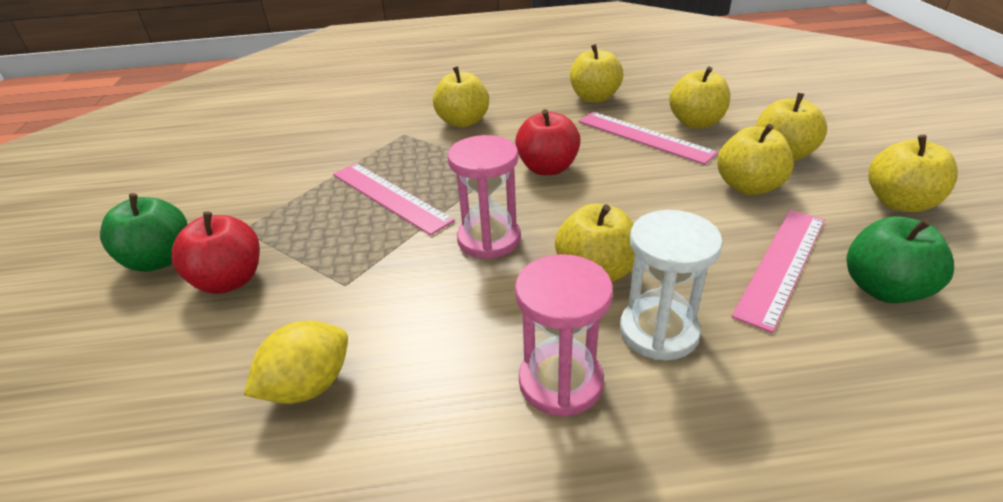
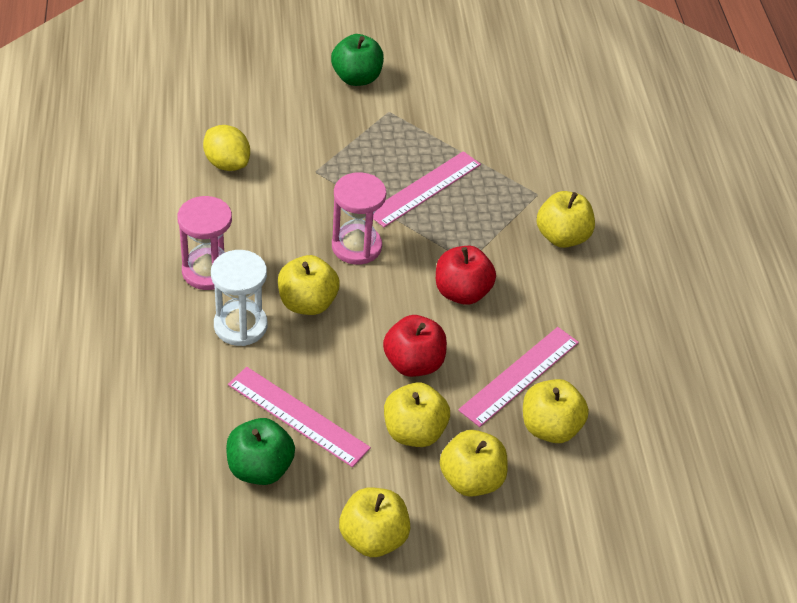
camera: 85 degrees right, 10 degrees up
(229, 280) = (328, 115): red apple -> red apple (413, 363)
(594, 98) = (619, 351): yellow apple -> none

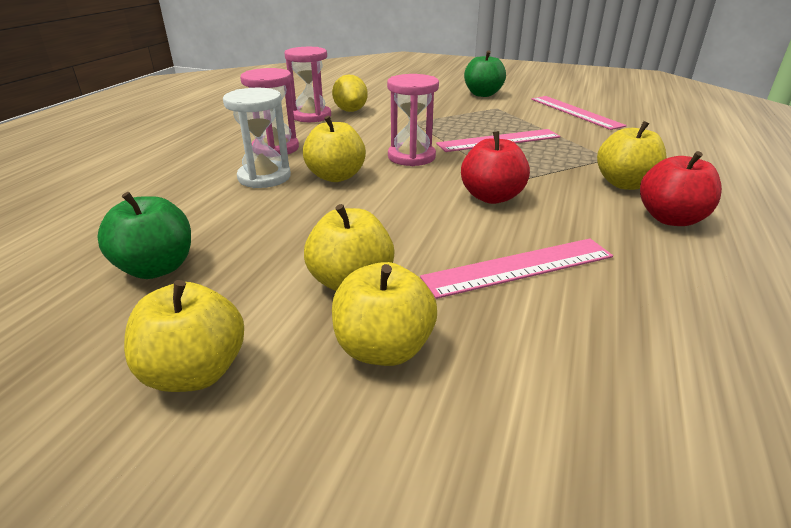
camera: 30 degrees right, 15 degrees down
(191, 190) = (311, 116): none -> pink hourglass
(297, 416) = (242, 240): pink ruler -> pink ruler (575, 112)
(413, 363) = (400, 231): red apple -> red apple (670, 219)
(550, 428) = (534, 324): yellow apple -> none

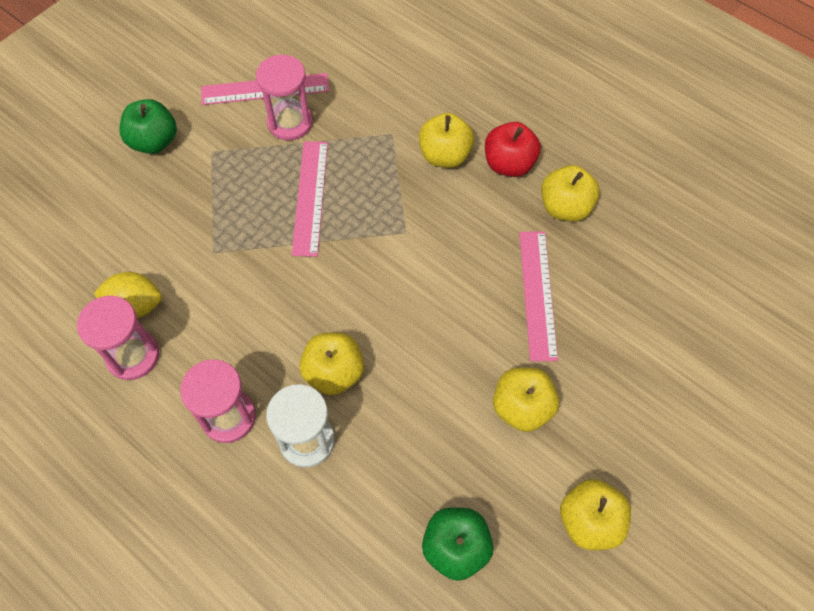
camera: 70 degrees left, 30 degrees up
(383, 348) = (597, 408): yellow apple -> yellow apple (565, 207)
(411, 157) = (316, 291): pink hourglass -> pink hourglass (290, 122)
(491, 197) = (429, 262): red apple -> none

